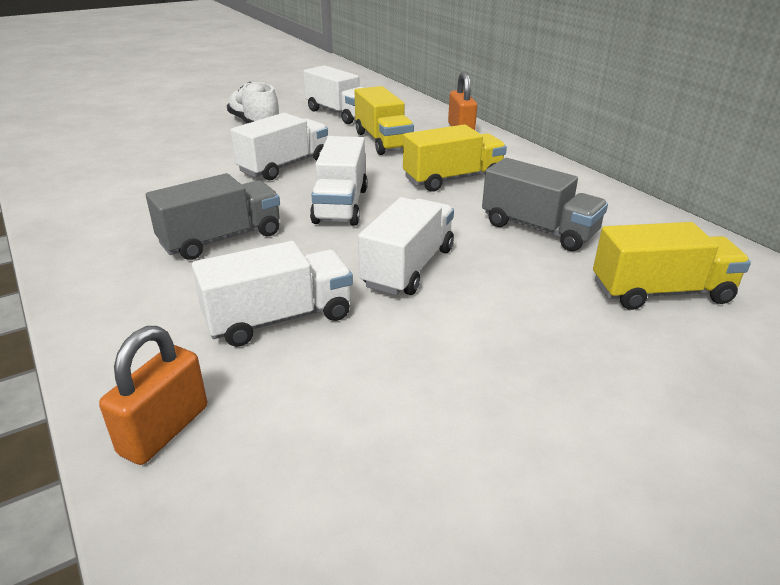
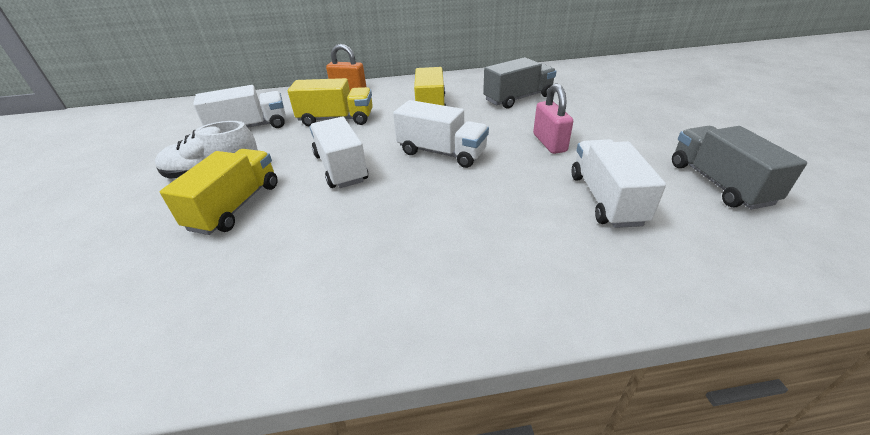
camera: 65 degrees left, 5 degrees up
(164, 430) = (745, 261): orange padlock -> none
(221, 239) = (468, 215): grey truck -> grey truck (718, 183)
(408, 267) = (549, 143): white truck -> pink padlock
(661, 292) = (596, 87): yellow truck -> yellow truck (236, 206)

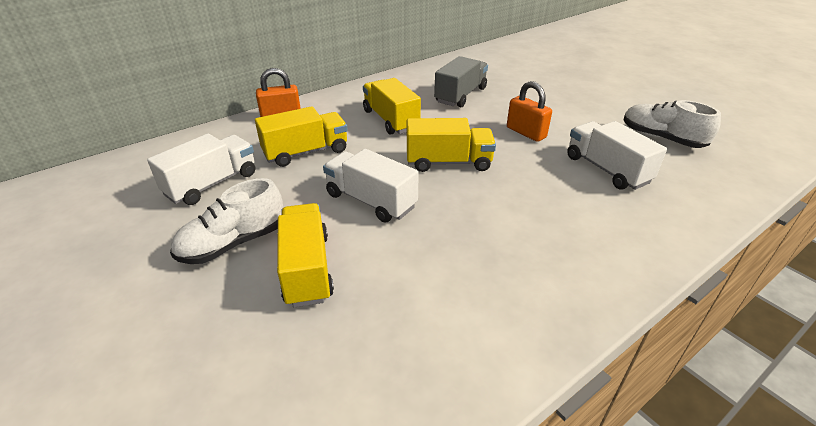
camera: 30 degrees left, 0 degrees up
(441, 153) = (448, 162): white truck -> yellow truck
(549, 143) = (526, 132): pink padlock -> orange padlock
(718, 183) = (661, 138): grey truck -> white shoe

